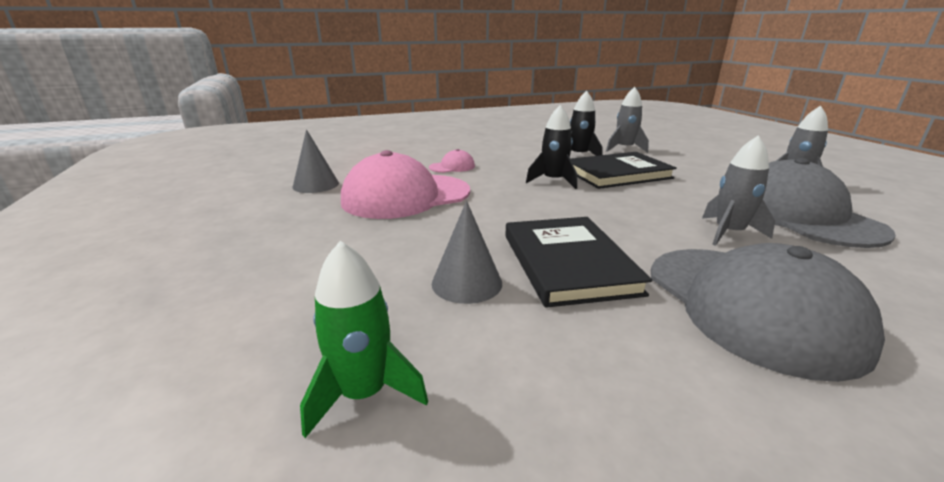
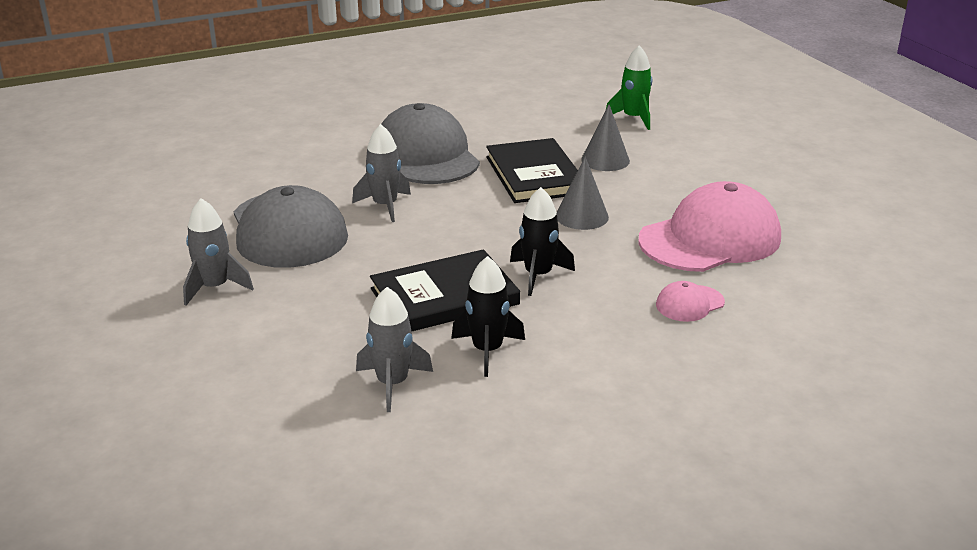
camera: 175 degrees right, 5 degrees up
(316, 185) = (838, 253): grey cone -> grey cone (582, 216)

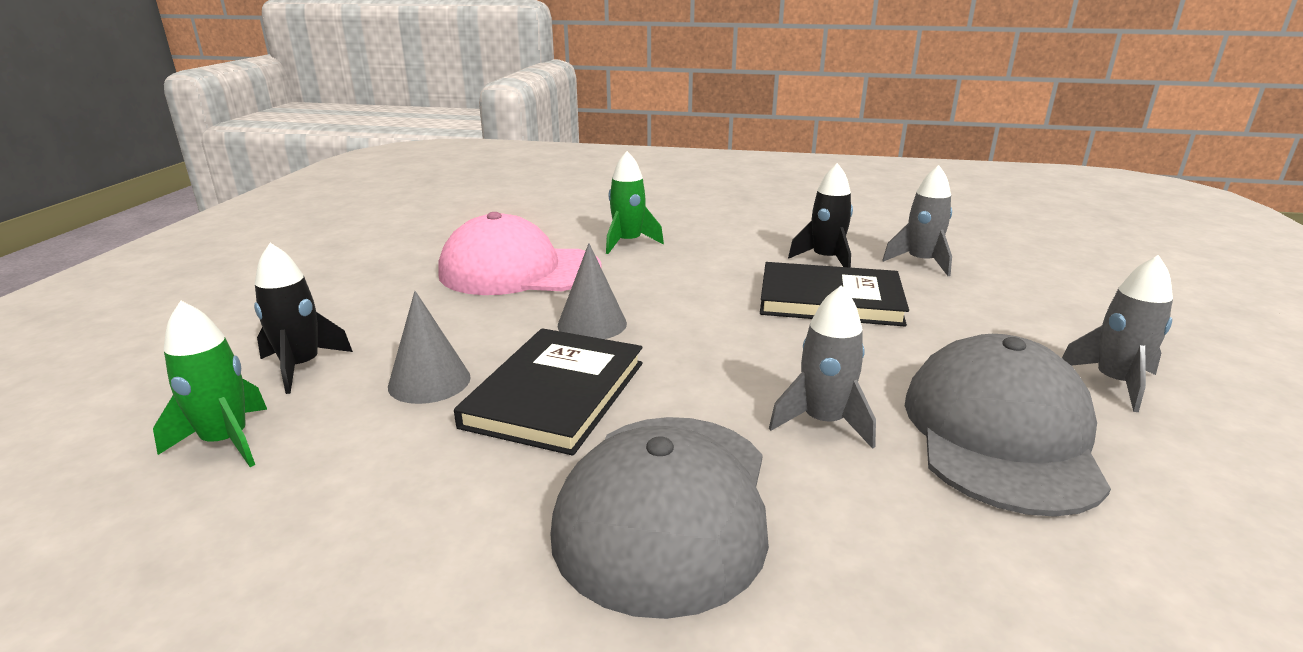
camera: 145 degrees left, 5 degrees down
(538, 275) = (719, 290): black rocket -> black rocket (301, 367)
(689, 303) = (628, 243): pink cap -> green rocket

